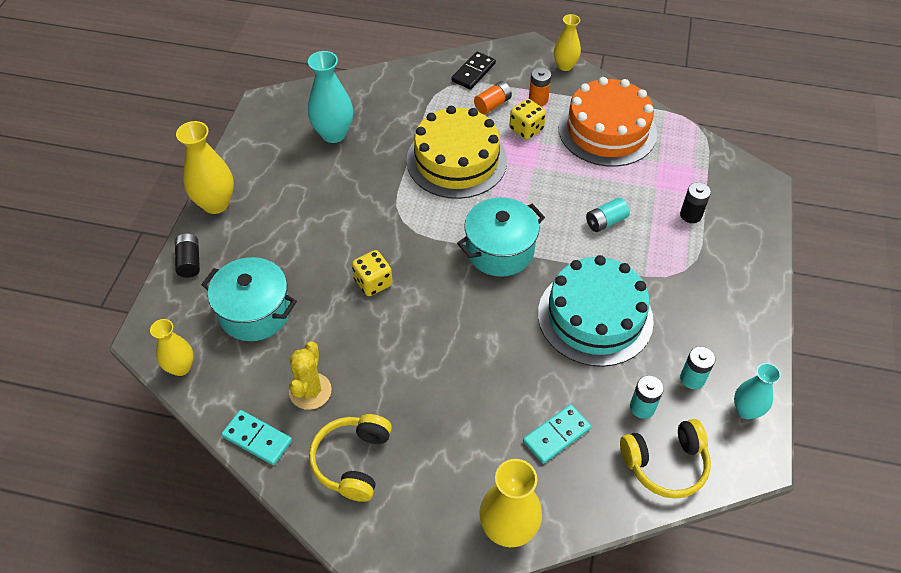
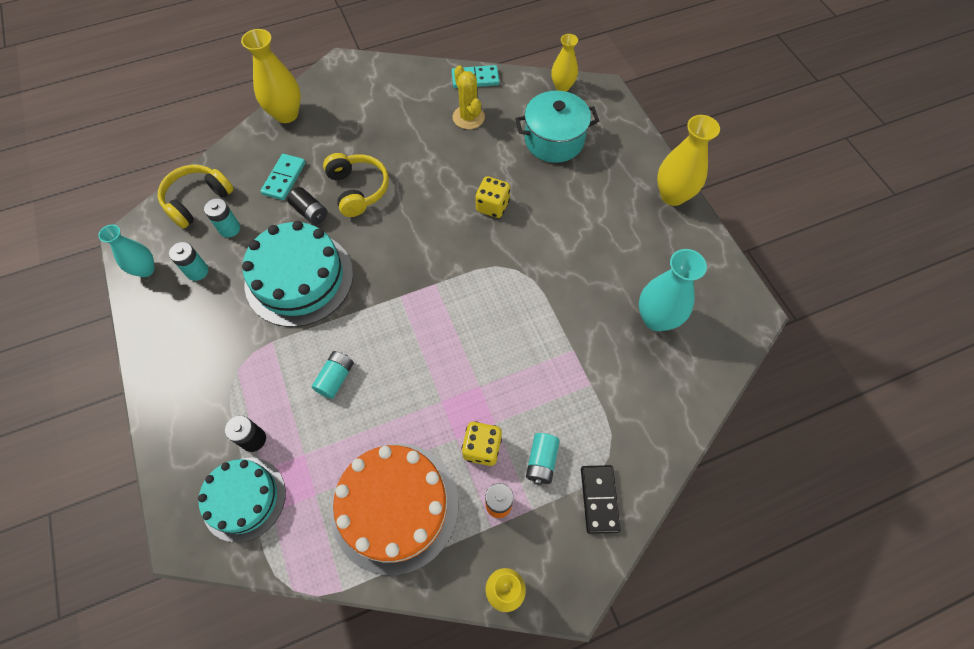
camera: 145 degrees right, 10 degrees up
(189, 261) = (637, 145): black battery -> black battery (310, 212)
(353, 461) = (407, 98): yellow headphones -> yellow headphones (358, 189)
(456, 160) = (521, 361): yellow cake -> none
(492, 104) = (541, 461): orange battery -> turquoise battery
(500, 250) = (414, 291): turquoise pot -> none
(712, 184) = (244, 498): none -> turquoise cake

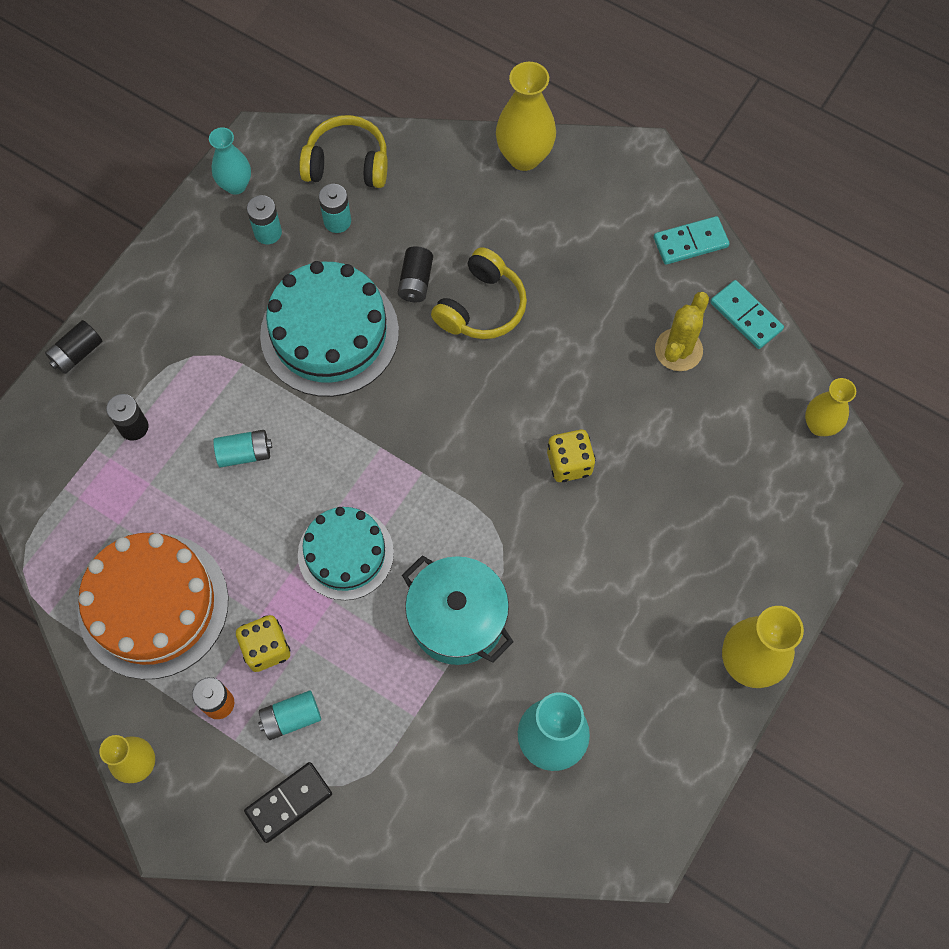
camera: 55 degrees right, 5 degrees up
(163, 445) = (77, 353): none -> black battery
(244, 498) = (74, 463): turquoise cake -> turquoise cake (345, 553)
(284, 178) = (438, 222): turquoise domino -> turquoise domino (690, 242)
(554, 140) = (722, 470): turquoise pot -> turquoise pot (457, 619)

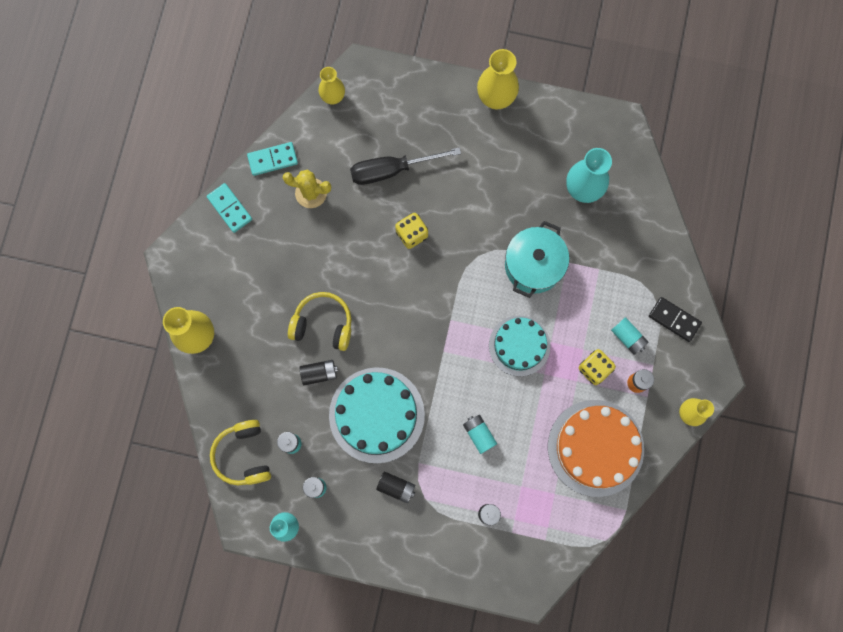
camera: 110 degrees left, 10 degrees up
(77, 353) = (451, 577): black battery -> black battery (396, 487)
(678, 469) = (392, 170): none -> black screwdriver
(745, 316) = (272, 160): turquoise domino -> turquoise domino turned 45 degrees clockwise

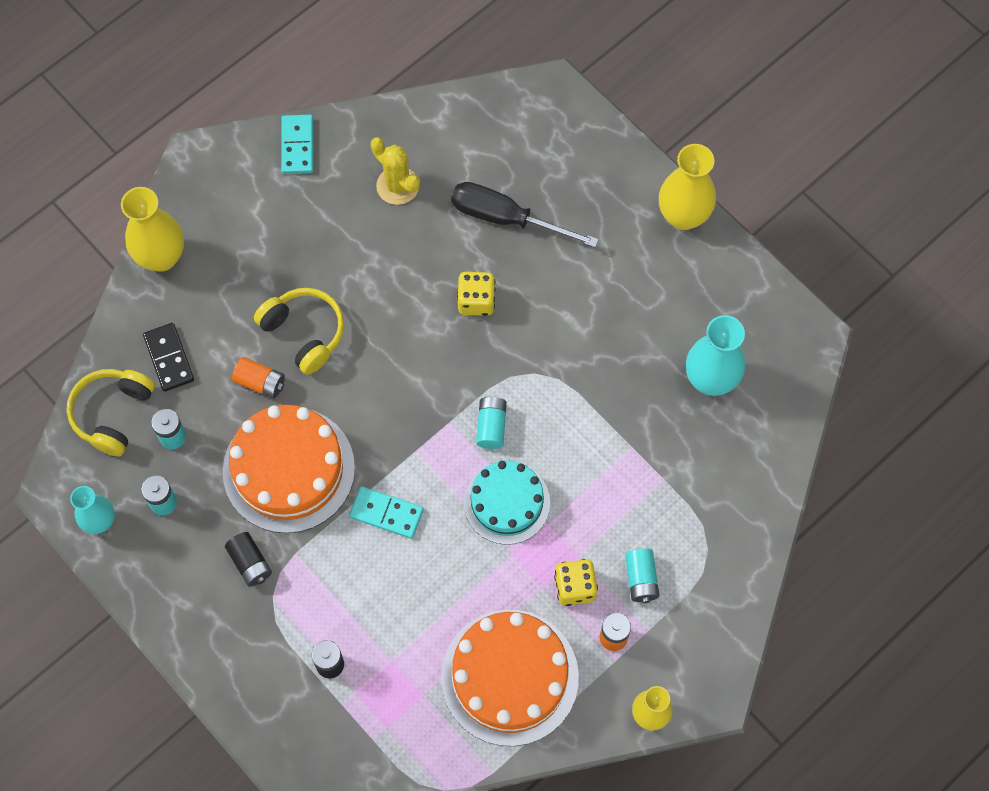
camera: 35 degrees right, 10 degrees down
(272, 160) = (383, 124): turquoise domino -> turquoise domino (386, 513)
(319, 373) = (260, 382): black battery -> orange battery
(333, 97) = (499, 101): yellow vase -> none
(376, 415) = (288, 469): turquoise cake -> orange cake
(479, 434) = (387, 569): turquoise battery -> turquoise battery (491, 426)
(533, 265) = (590, 425): turquoise pot -> none
(674, 320) = (711, 596): black domino -> black domino (169, 358)

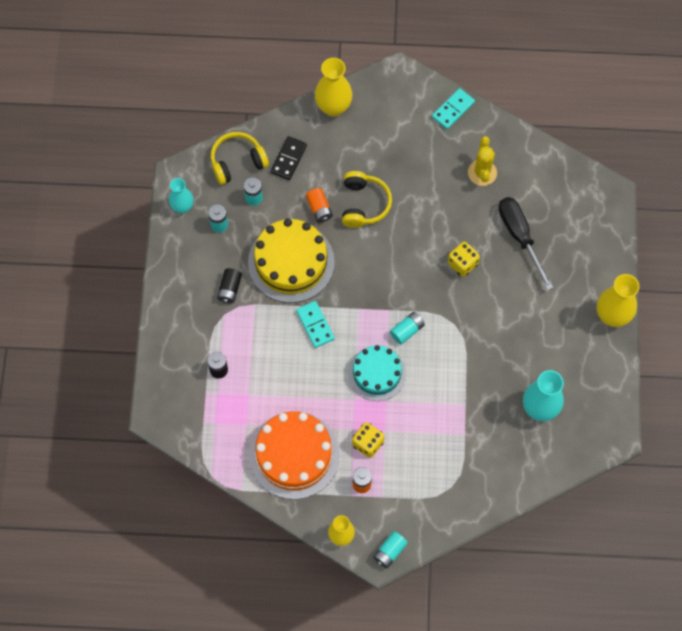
camera: 45 degrees right, 0 degrees up
(288, 469) = (291, 262): orange cake -> yellow cake
(641, 579) = (403, 470): turquoise battery -> turquoise battery (389, 552)

